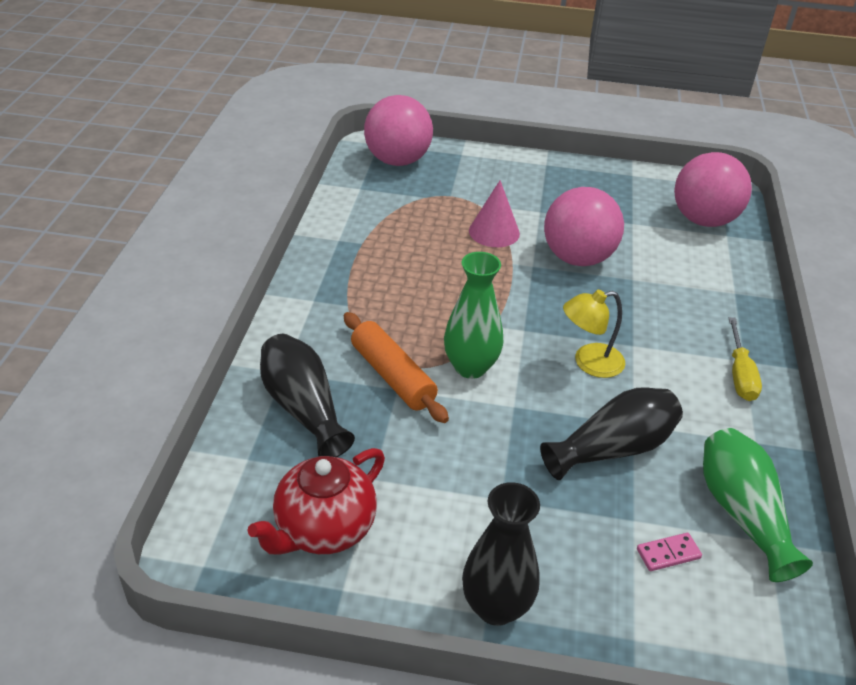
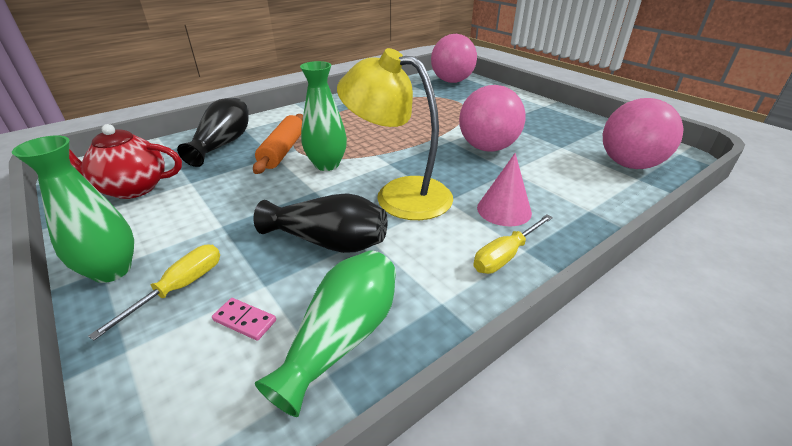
camera: 45 degrees right, 5 degrees down
(494, 232) = (453, 120): pink cone -> pink cone (504, 210)
(496, 607) = (112, 270): black vase -> green vase
(579, 572) = (180, 288): none -> yellow screwdriver
(589, 363) = (399, 194): yellow lamp -> yellow lamp, size x1.76

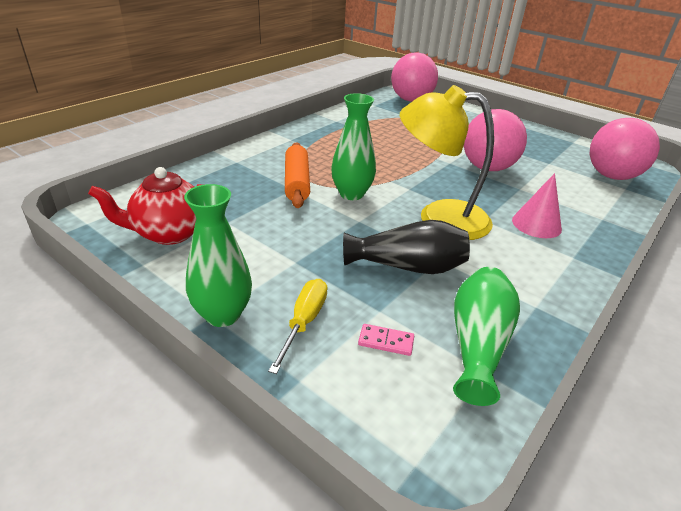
camera: 15 degrees left, 0 degrees up
(223, 144) = (227, 179): black vase -> none
(505, 256) = (561, 263): yellow screwdriver -> none

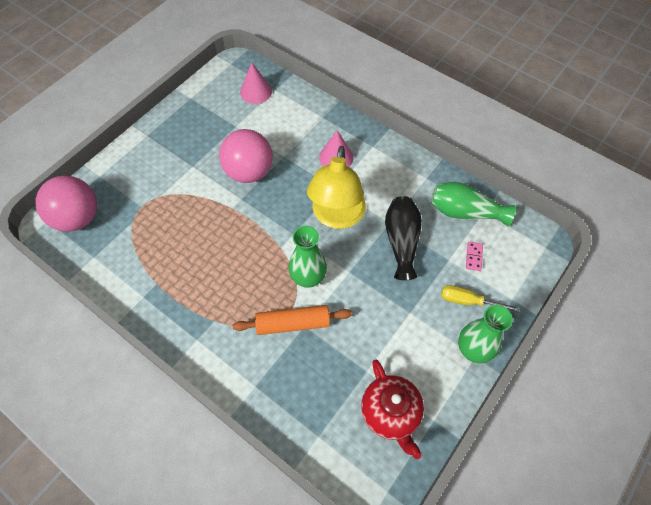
camera: 90 degrees left, 25 degrees up
(611, 176) = (256, 91): pink ball -> pink cone

